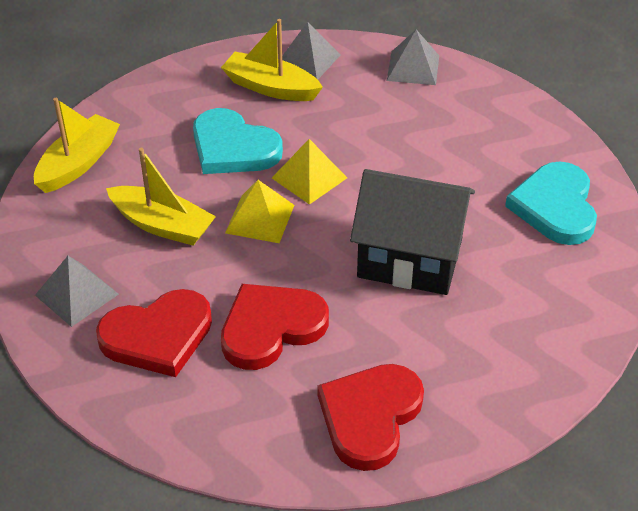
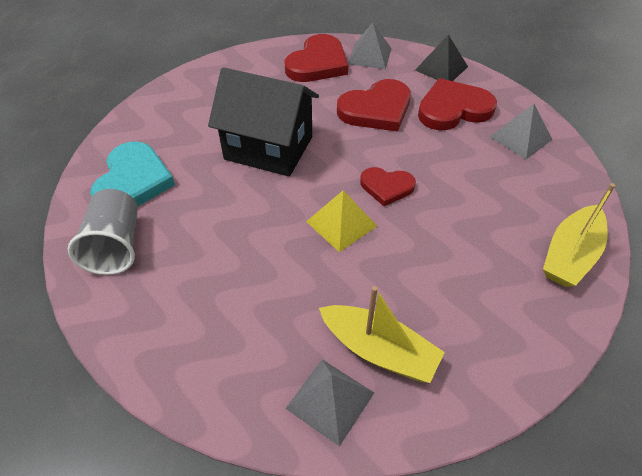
camera: 175 degrees left, 5 degrees up
(160, 420) = (441, 68): none -> black pyramid
(162, 225) = (469, 186): yellow boat -> none
(233, 148) = (416, 263): turquoise heart -> none
(260, 218) = (386, 187): yellow pyramid -> red heart
(413, 68) = (197, 373): grey pyramid -> grey pyramid (369, 56)
(532, 145) = (116, 246): none -> grey cup

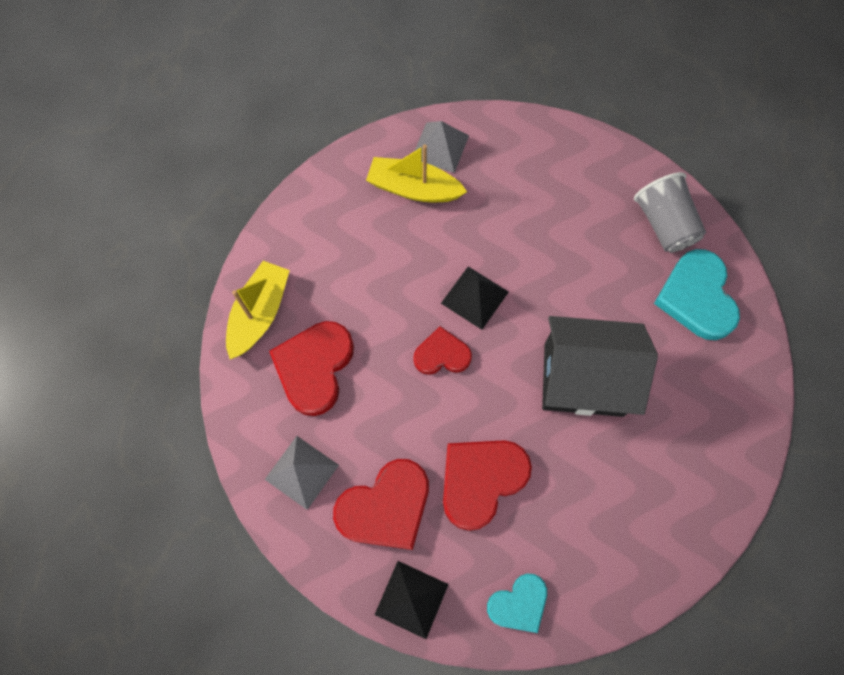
camera: 165 degrees right, 20 degrees up
(318, 63) = (585, 563): red heart -> red heart (314, 367)
(341, 223) = (475, 297): yellow pyramid -> black pyramid
(369, 56) = (519, 604): grey pyramid -> turquoise heart

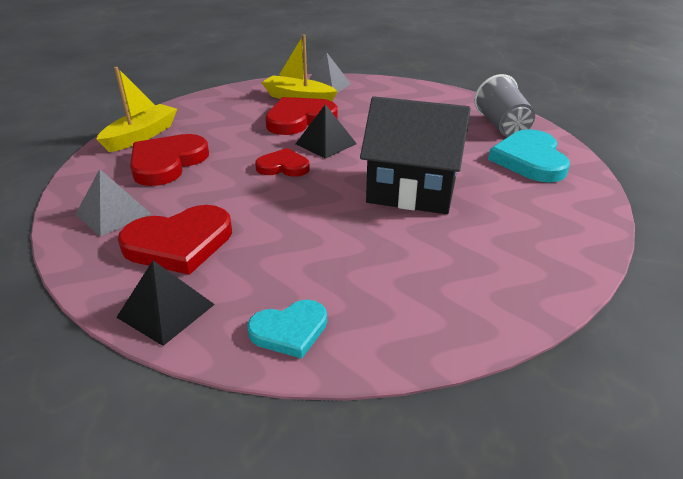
camera: 10 degrees right, 35 degrees down
(481, 480) = (286, 237): red heart -> red heart (299, 119)

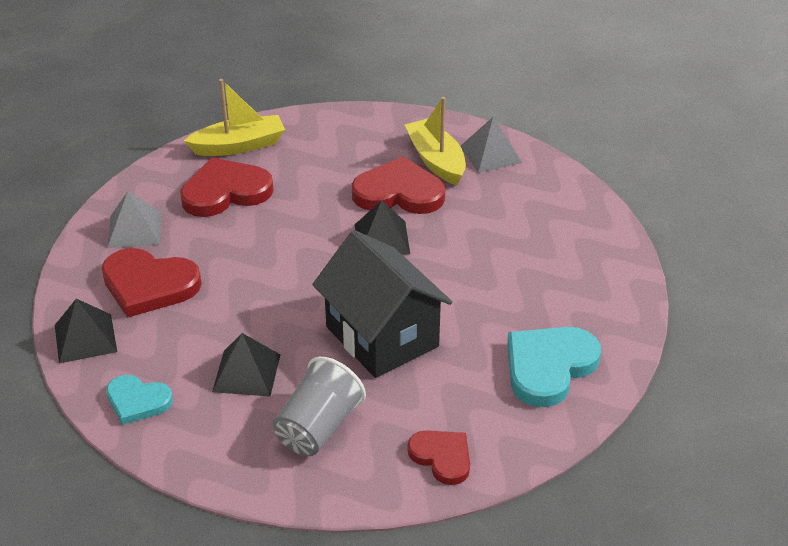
camera: 40 degrees right, 5 degrees up
(283, 166) = (310, 247): red heart -> red heart (442, 457)
(353, 258) = (246, 373): none -> black pyramid
(502, 126) = (593, 310): grey cup -> grey cup (318, 427)

